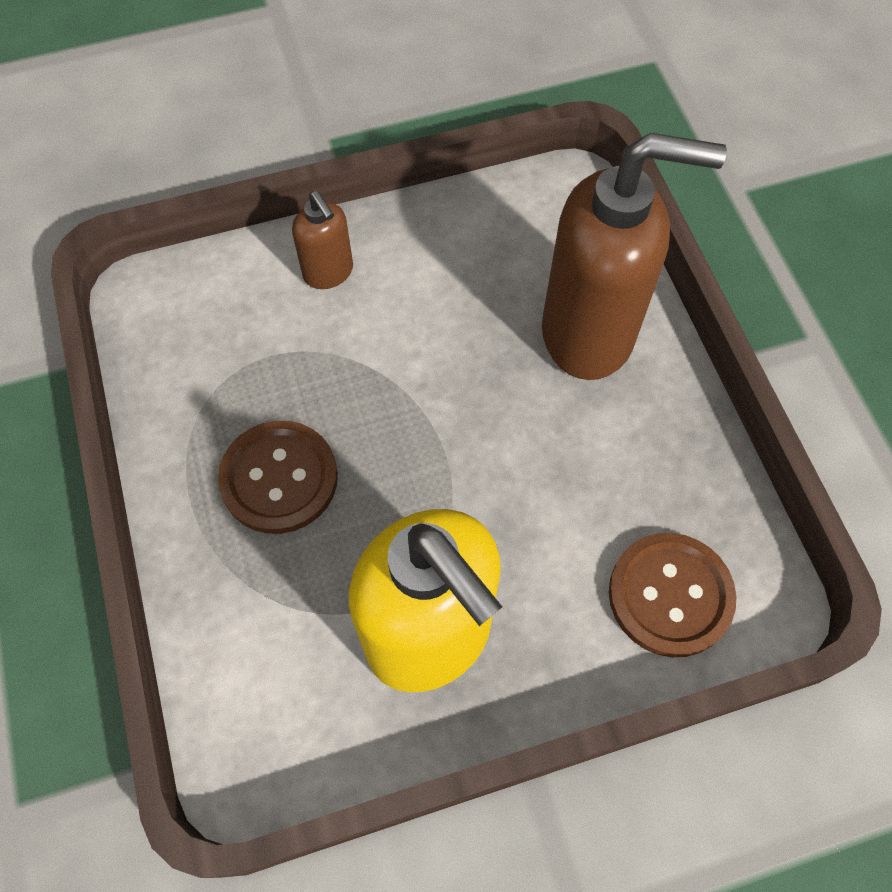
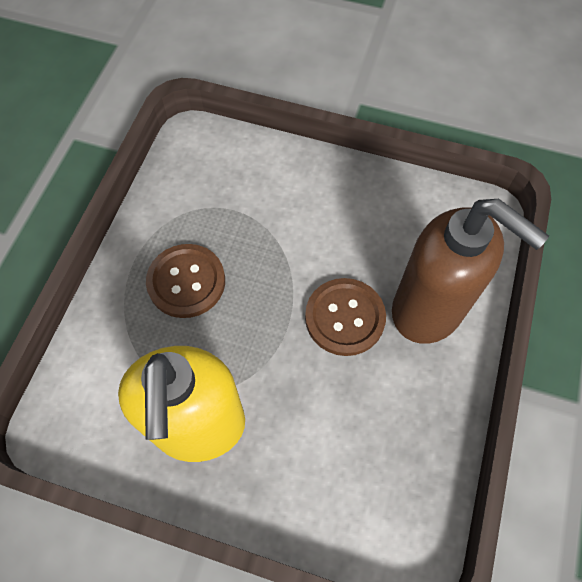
camera: 35 degrees right, 0 degrees up
(328, 272) = (300, 181): brown soap dispenser -> none
(670, 595) = (357, 504): brown button -> brown button (345, 318)

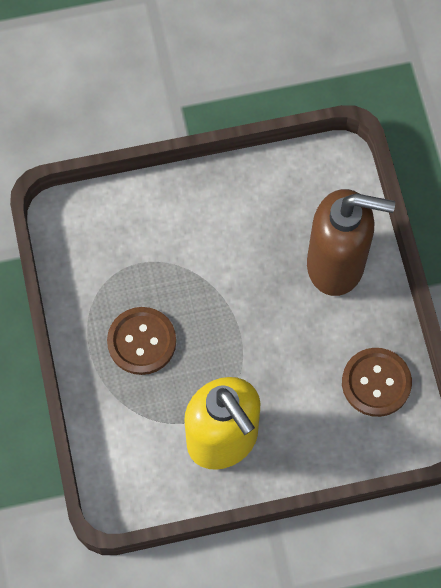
camera: 30 degrees left, 5 degrees up
(345, 318) = (278, 304): brown button -> brown button (376, 383)

